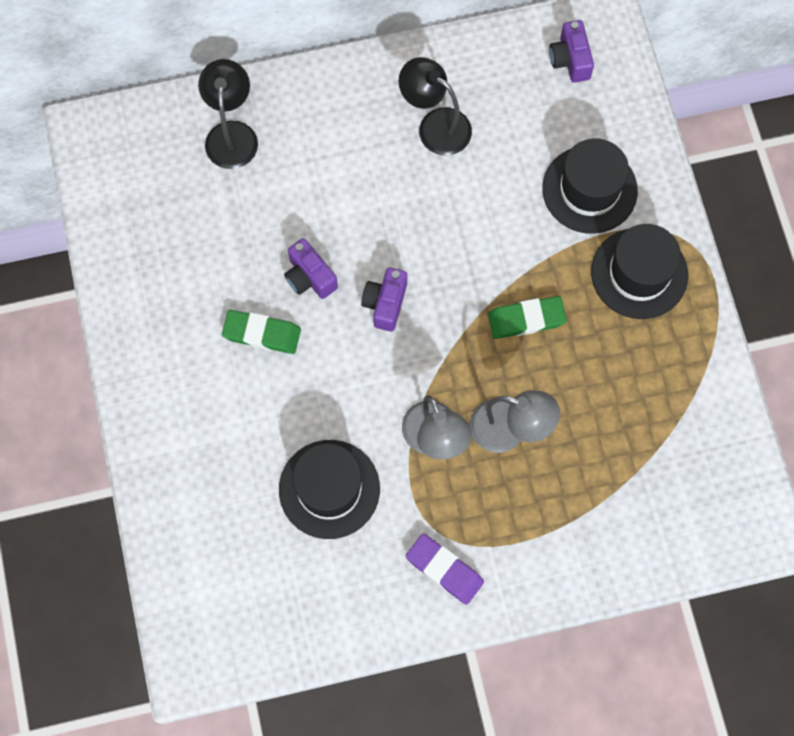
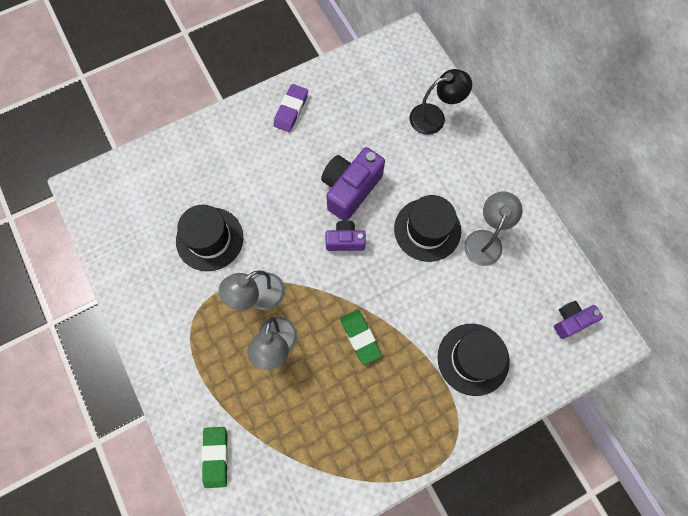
camera: 75 degrees right, 0 degrees up
(262, 333) = (304, 171): green eraser -> green eraser (216, 456)
(309, 277) = (350, 189): purple camera -> purple camera, size x1.73
(435, 125) = (485, 240): black lamp -> grey lamp
(444, 570) = (169, 325): purple eraser -> purple eraser (291, 110)
(639, 273) = (419, 411): black hat -> black hat (427, 229)

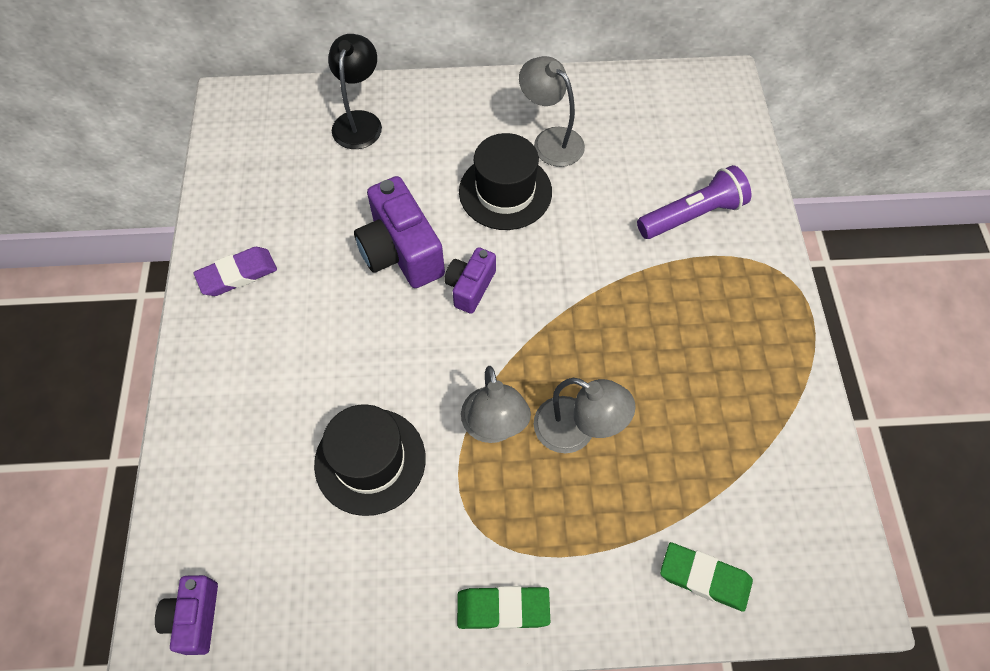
camera: 65 degrees left, 10 degrees down
(291, 110) = (237, 274): purple eraser -> purple eraser turned 75 degrees counterclockwise
(360, 337) = (611, 324): green eraser -> green eraser (503, 609)
(473, 359) = (692, 215): black hat -> purple flashlight
(571, 320) = (687, 105): purple camera -> purple camera (195, 618)

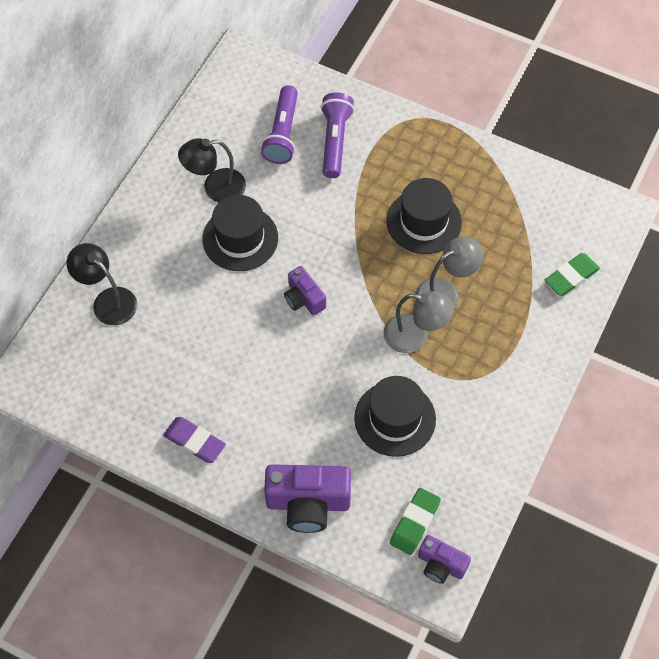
camera: 60 degrees left, 0 degrees up
(237, 274) = (194, 441): purple eraser -> purple eraser turned 60 degrees counterclockwise
(401, 252) = (246, 327): purple camera -> purple camera (308, 503)
(503, 609) = (531, 389): green eraser -> green eraser (415, 523)
(550, 140) = (215, 188): grey lamp -> black lamp
(656, 358) = (424, 221): none -> black hat
(662, 163) = (282, 133): none -> purple flashlight

